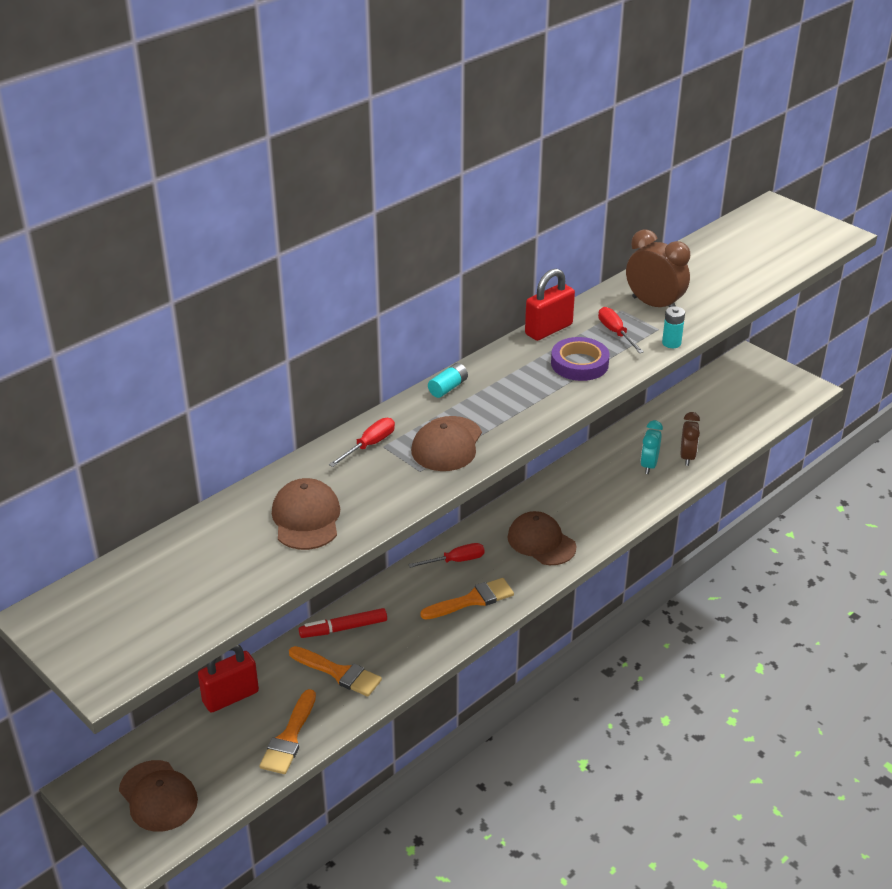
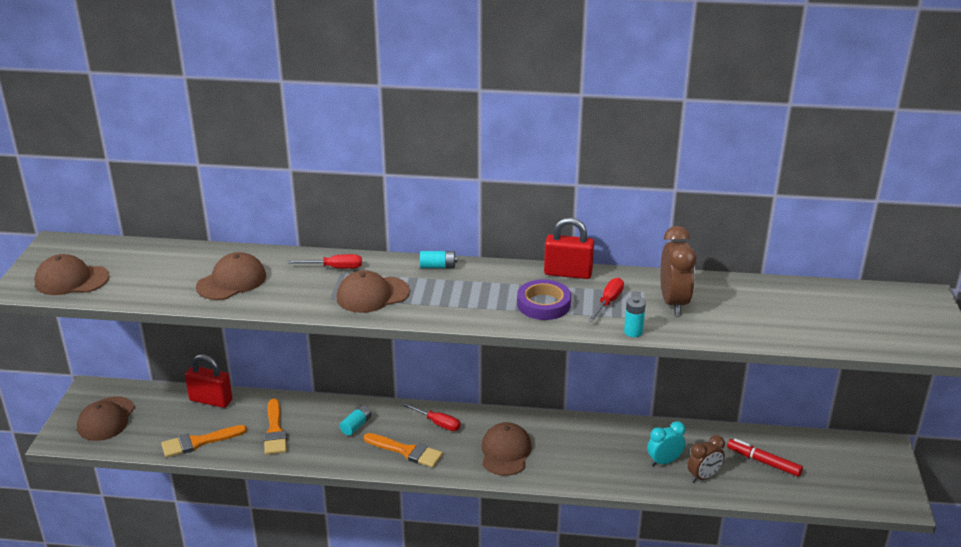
camera: 50 degrees right, 5 degrees down
(145, 631) = (71, 280): none -> brown cap
(343, 628) = (317, 411): red marker -> red marker (763, 462)
(397, 613) = (356, 426): none -> turquoise battery

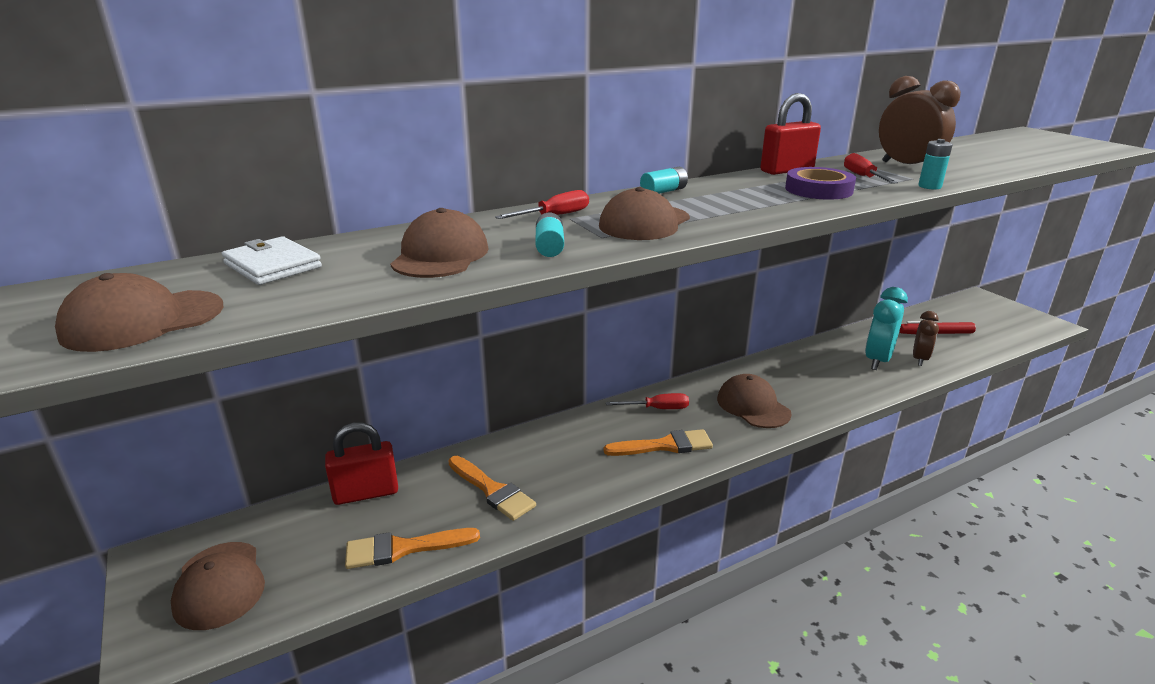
camera: 35 degrees left, 5 degrees down
(153, 259) = (273, 265): none -> white wallet
(199, 442) = (403, 548): orange brush -> orange brush turned 45 degrees clockwise
(356, 426) = (579, 445): turquoise battery -> turquoise battery (549, 247)
(664, 461) = (877, 360): turquoise clock -> turquoise clock, size x1.51

